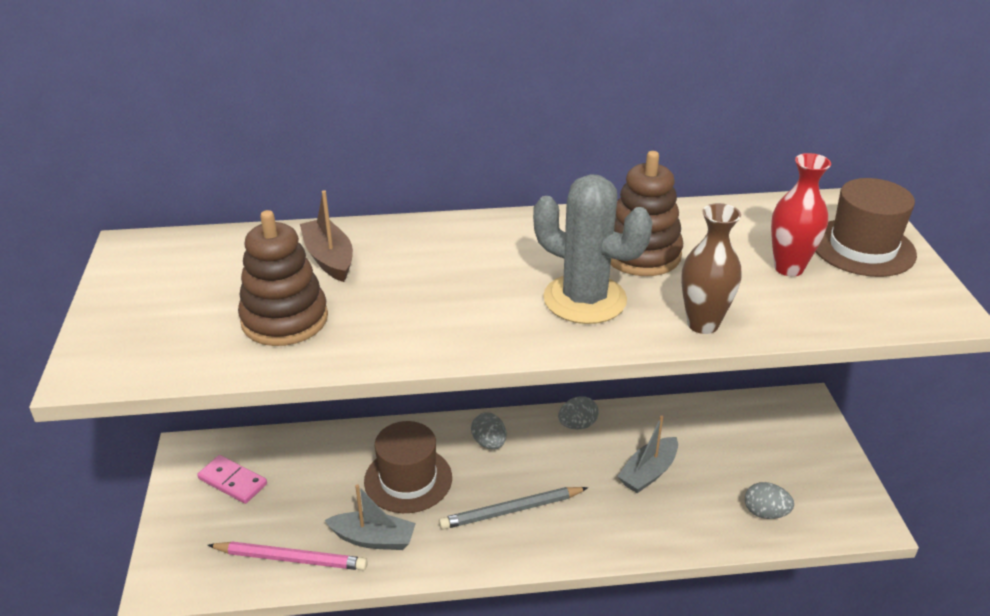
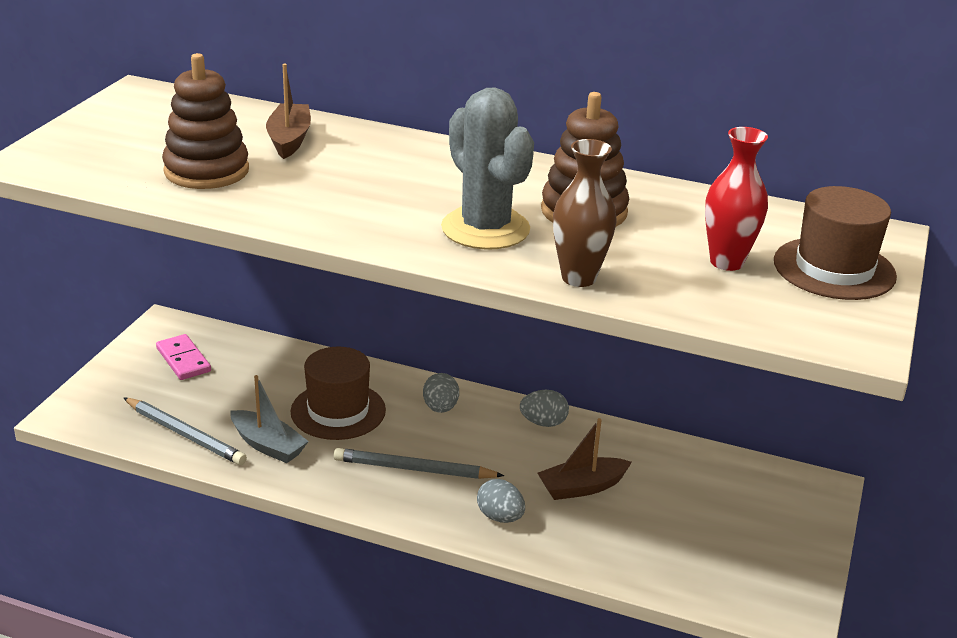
camera: 25 degrees right, 5 degrees down
(291, 559) = (185, 434): pink pencil -> grey pencil
(648, 472) = (582, 487): grey boat -> brown boat
(765, 512) = (679, 565): grey egg -> grey egg (500, 517)

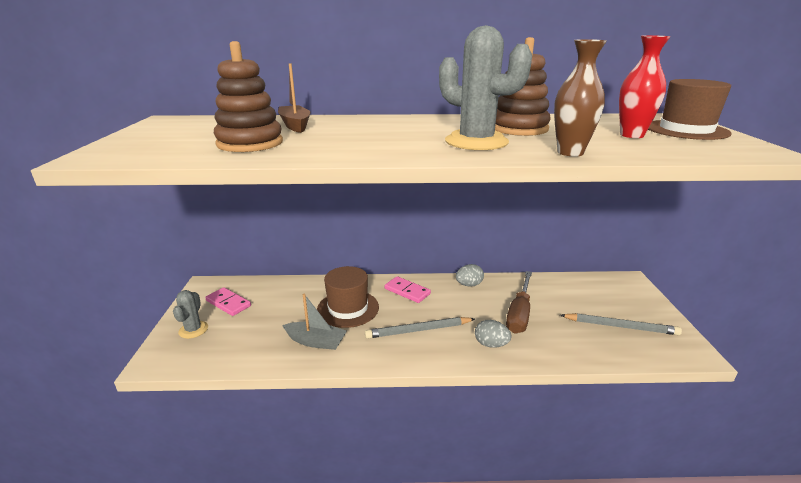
camera: 20 degrees left, 5 degrees down
(124, 386) = (193, 330): none -> grey cactus
(185, 434) = (254, 350): grey pencil -> grey pencil (620, 326)
(440, 408) = (407, 291): grey egg -> pink domino
(582, 487) = (519, 313): brown boat -> brown screwdriver

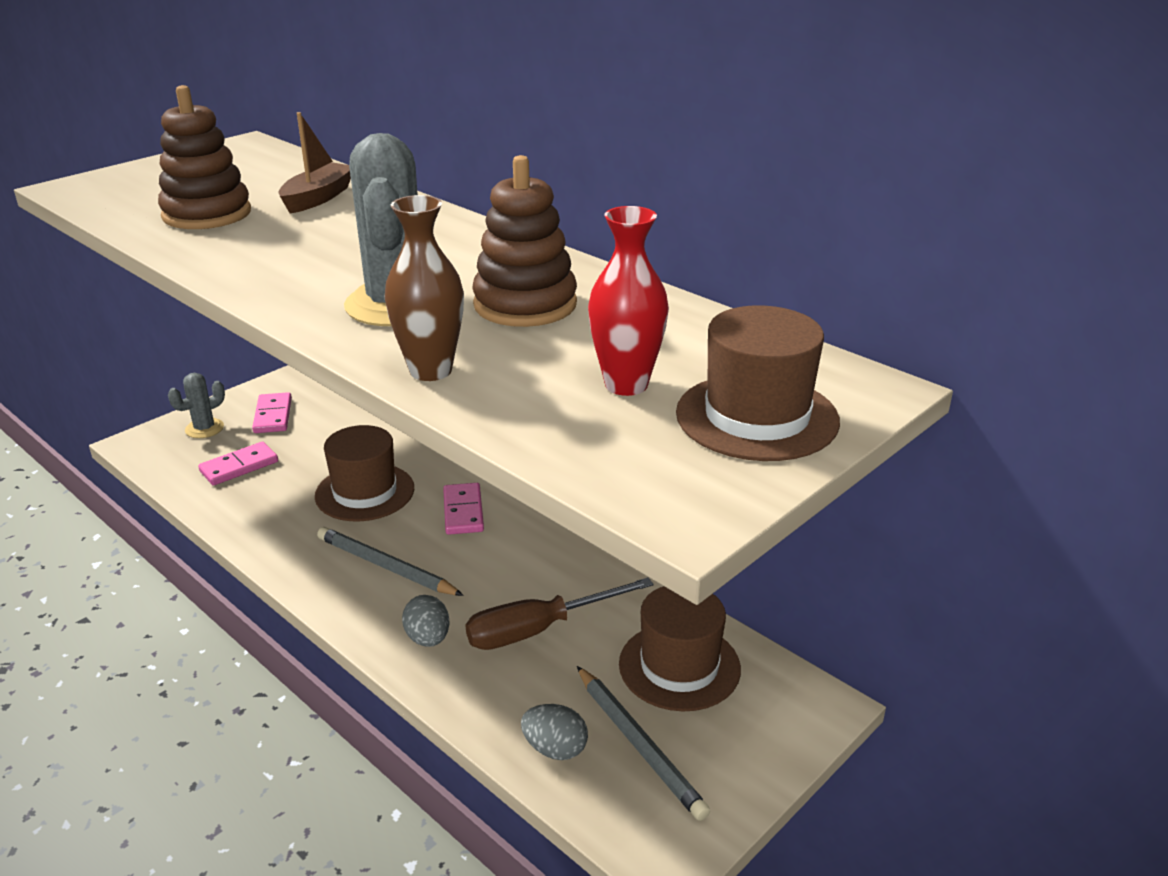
camera: 45 degrees right, 5 degrees up
(254, 335) = (239, 466): none -> pink domino
(316, 341) = (274, 510): grey boat -> none
(469, 285) = (554, 551): grey egg -> grey egg (555, 749)
(579, 295) = (679, 666): none -> brown hat

